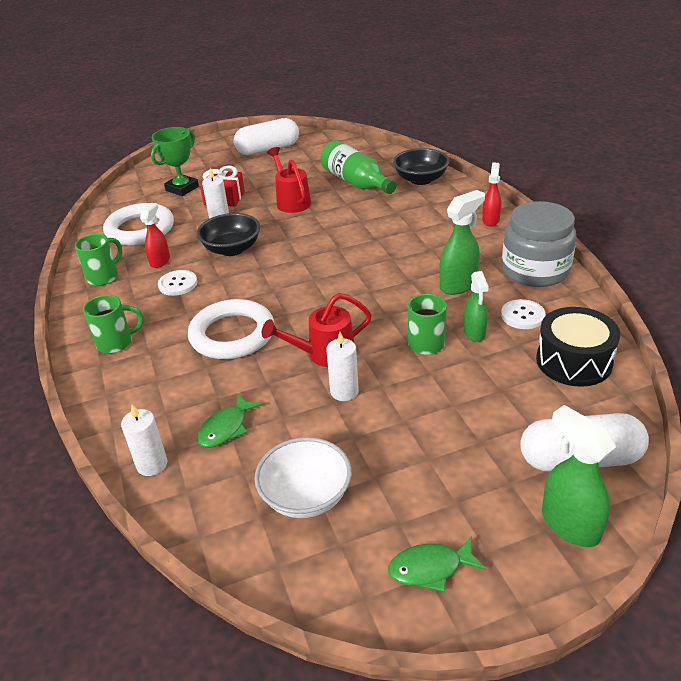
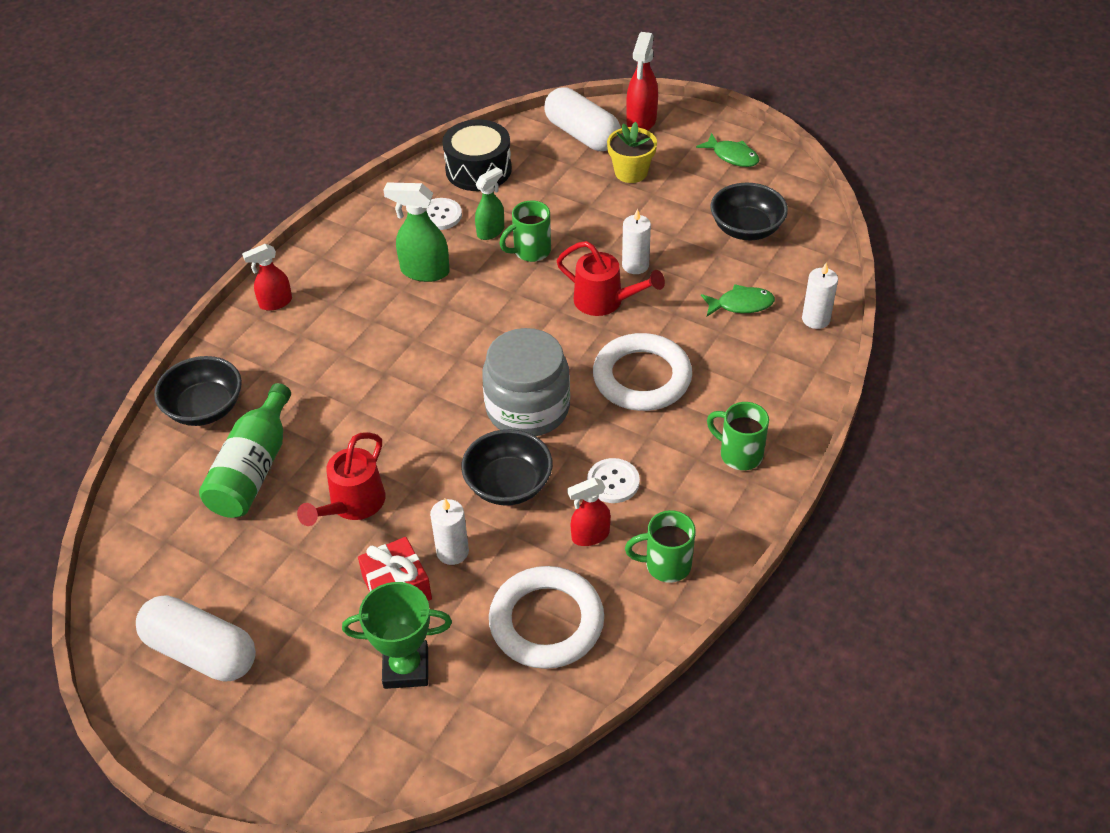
camera: 130 degrees left, 10 degrees up
(306, 496) = (746, 229): white bowl -> black bowl
(478, 461) = (631, 172): none -> yellow flower pot
(535, 270) = (357, 235): grey jar -> grey jar (527, 408)
(569, 524) = (641, 121): green spray bottle -> red spray bottle

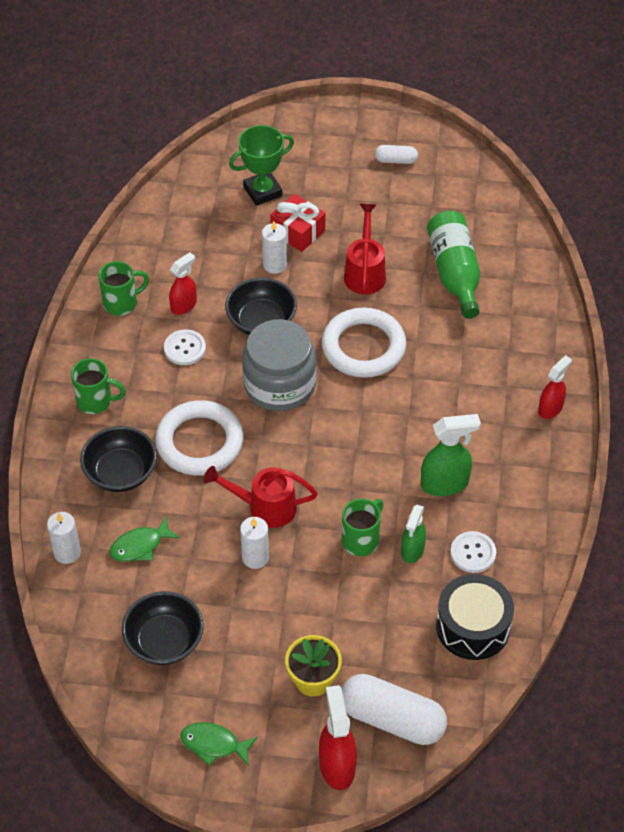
camera: 155 degrees right, 5 degrees up
(201, 652) = (396, 160): white capsule -> white capsule, size x0.49
(205, 408) = (528, 303): black bowl -> black bowl (121, 473)
(546, 622) = (187, 243): white ring -> white ring (363, 347)

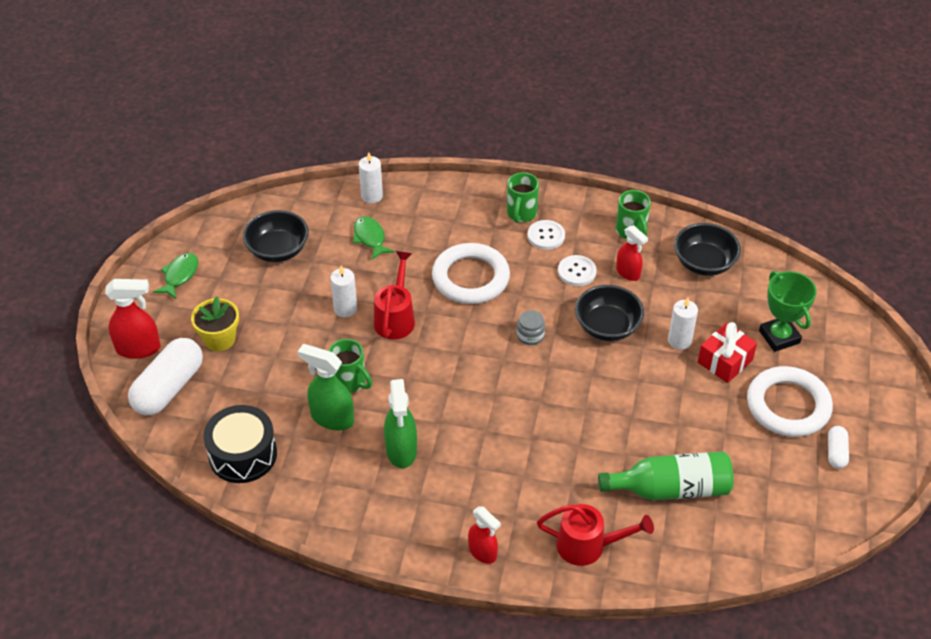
camera: 95 degrees right, 5 degrees down
(121, 473) = (445, 228): black bowl -> black bowl (704, 263)
(279, 385) = (530, 335): grey jar -> grey jar, size x0.41
(363, 347) = (572, 402): white ring -> white ring (788, 406)
(365, 272) = (671, 411): red watering can -> red watering can (588, 546)
(412, 550) = (331, 418): green spray bottle -> green spray bottle, size x1.50
(473, 553) = (320, 464): white button -> white button (546, 236)

